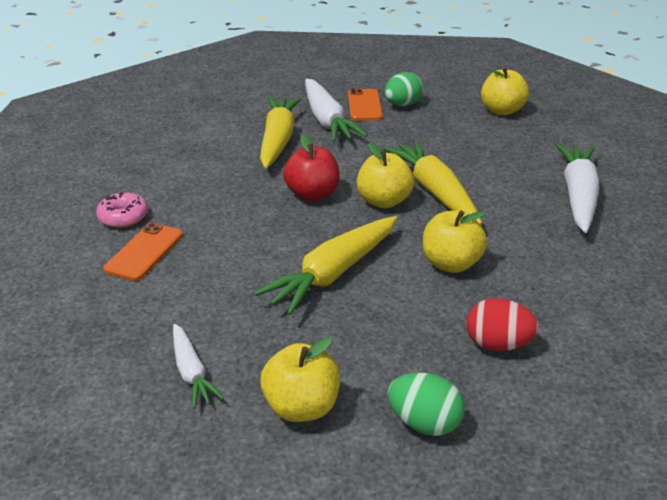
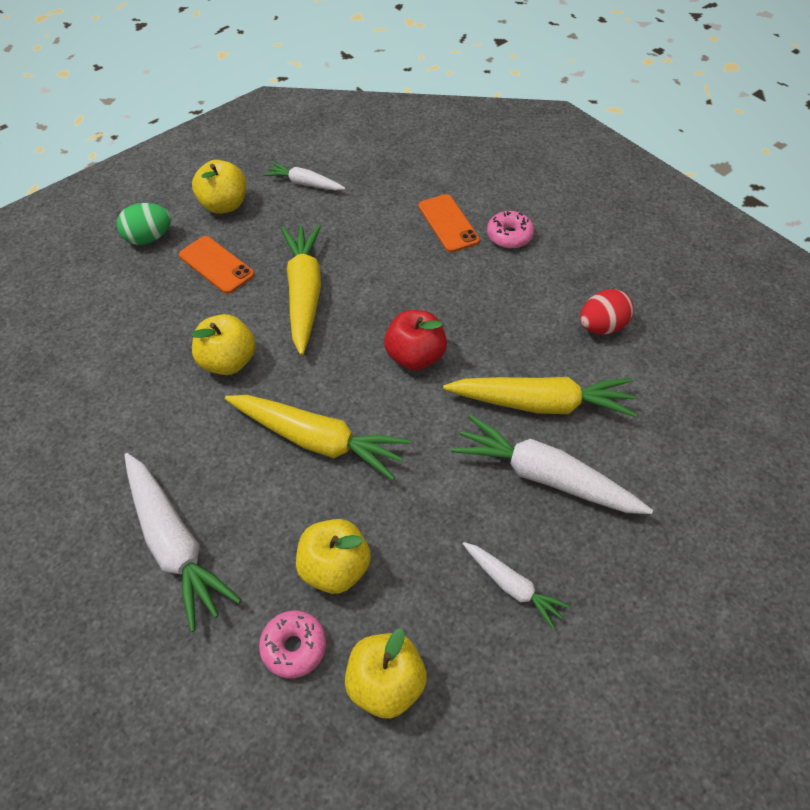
camera: 135 degrees right, 20 degrees up
(278, 140) = (541, 403): yellow carrot -> yellow carrot turned 45 degrees counterclockwise
(364, 105) = (550, 545): orange phone -> orange phone (216, 265)
(383, 201) = (348, 393): yellow apple -> yellow apple (335, 568)
(402, 105) = (512, 586): green egg -> white carrot
(497, 344) = (141, 313): red egg -> red egg (601, 326)
(537, 136) = (294, 647): none -> pink donut

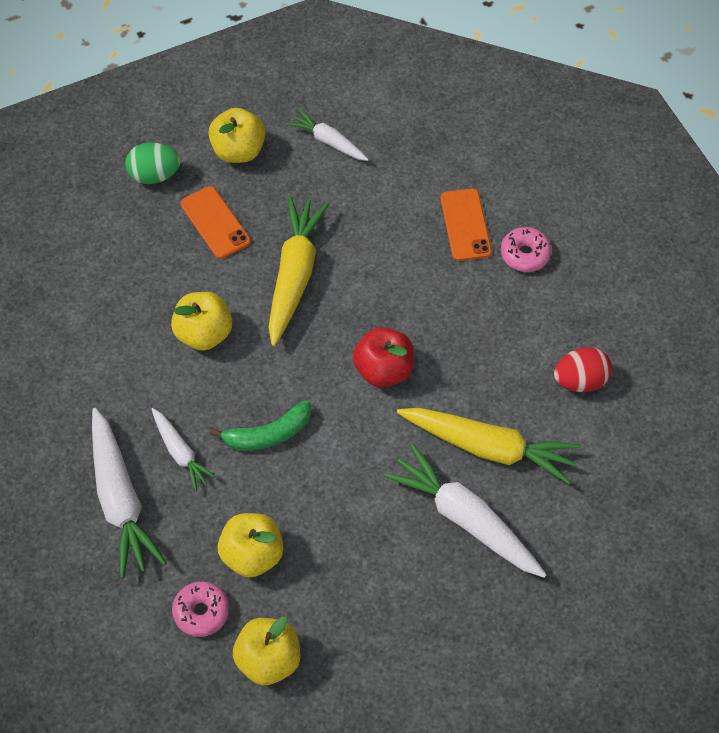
camera: 15 degrees right, 5 degrees up
(318, 440) = (268, 434): yellow carrot -> green banana
(512, 586) = (400, 609): white carrot -> white carrot (181, 453)

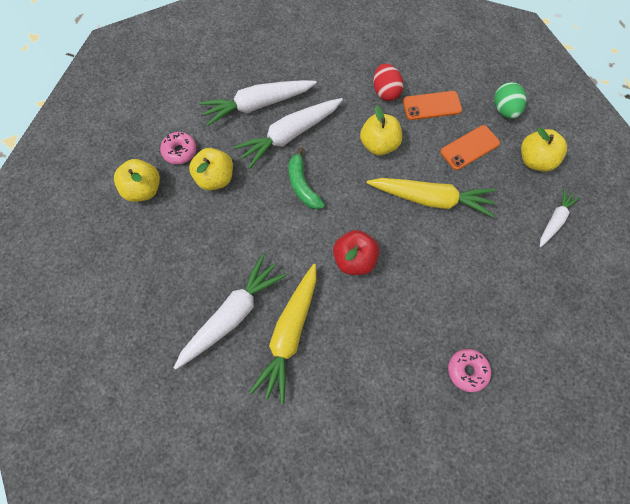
camera: 90 degrees right, 10 degrees up
(181, 453) = (289, 135): white carrot -> white carrot, size x1.80
(465, 225) = (490, 323): orange phone -> orange phone (432, 106)
(580, 381) = (349, 410): red egg -> red egg (385, 92)

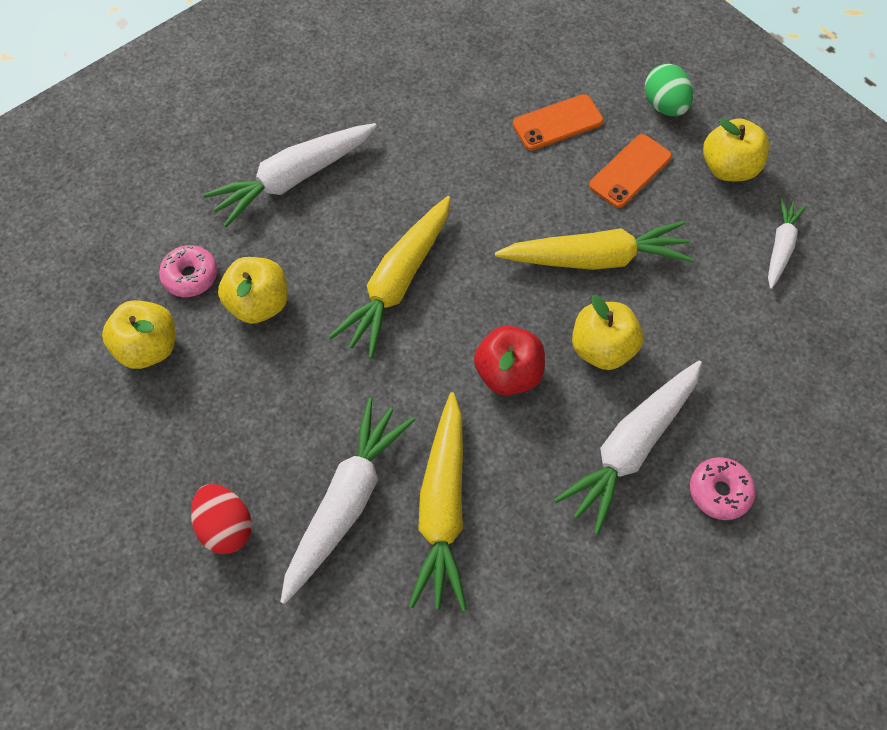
camera: 15 degrees left, 5 degrees down
(289, 135) = (356, 213): white carrot -> white carrot (631, 447)
(302, 185) = (398, 282): green banana -> yellow carrot
(379, 144) = (495, 196): yellow apple -> yellow apple (602, 348)
(385, 92) = (483, 117): red egg -> red egg (226, 525)

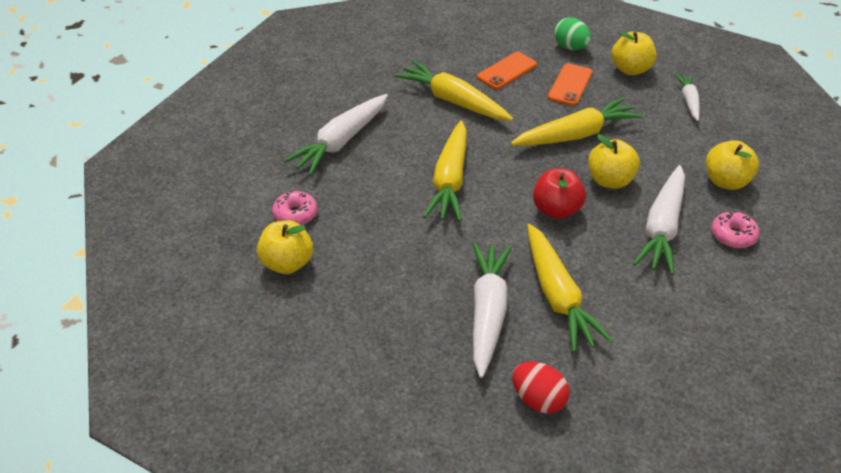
camera: 20 degrees left, 20 degrees down
(226, 525) = (407, 352): red egg -> red egg (538, 399)
(259, 303) = (357, 217): yellow apple -> yellow apple (726, 181)
(463, 153) = (453, 101): none -> yellow carrot

